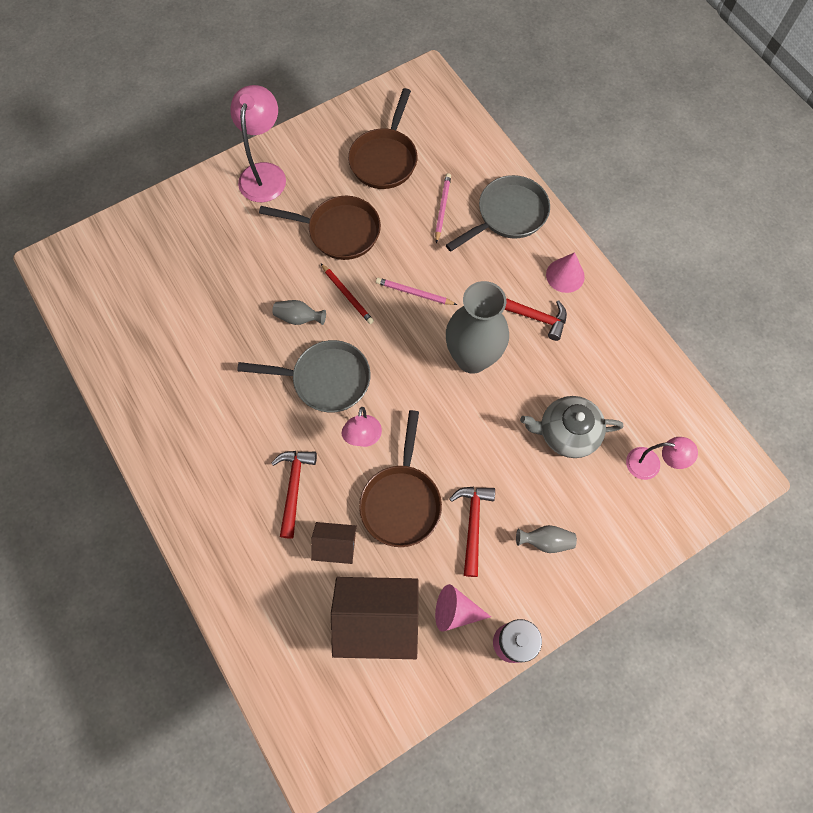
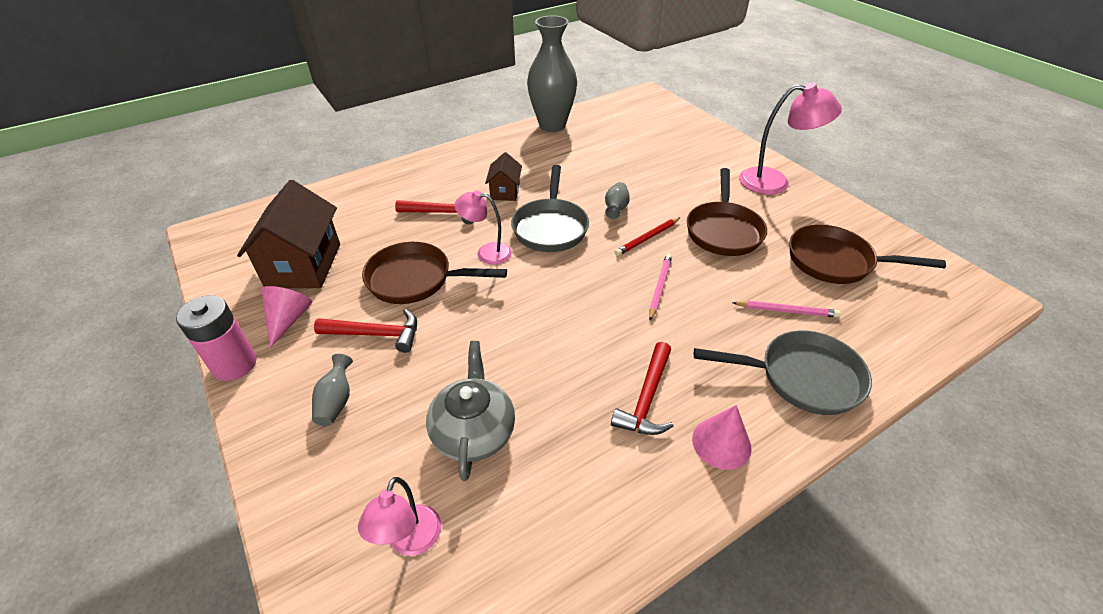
camera: 90 degrees right, 25 degrees down
(336, 546) = (382, 238): brown house -> brown house (505, 191)
(472, 358) = (579, 336): grey vase -> grey vase (552, 125)
(508, 215) = (802, 377): grey pan -> grey pan turned 45 degrees counterclockwise

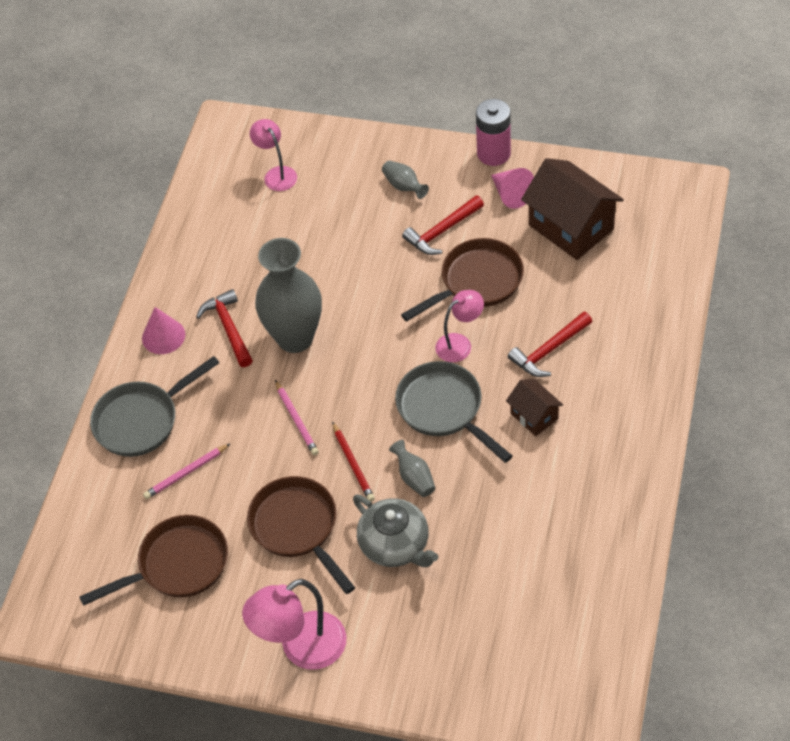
camera: 140 degrees right, 10 degrees up
(474, 432) = (307, 234): grey teapot -> grey teapot (395, 545)
(552, 125) = (622, 554): grey vase -> grey vase (295, 338)
(647, 238) = (353, 464): red pencil -> red pencil turned 150 degrees clockwise

